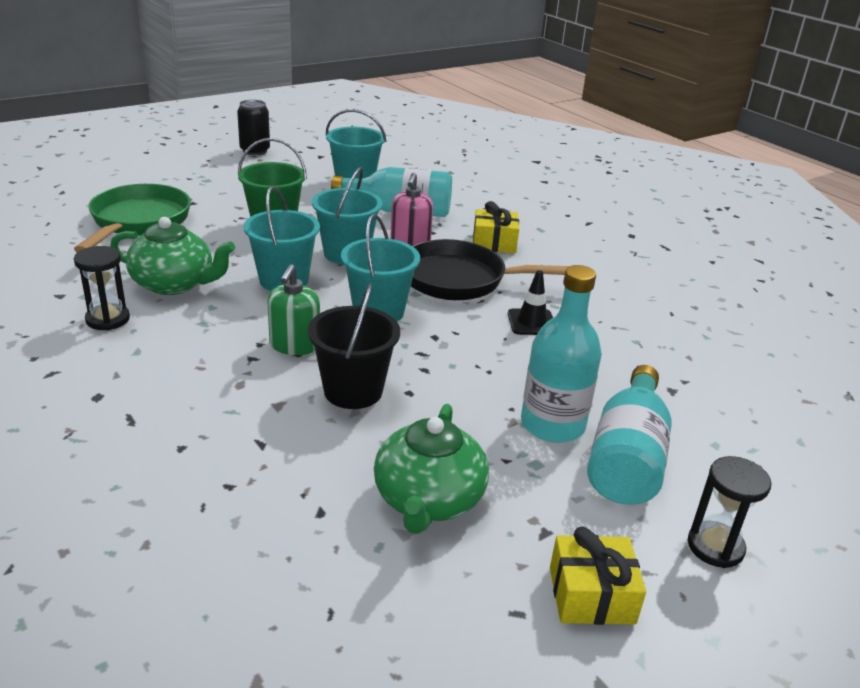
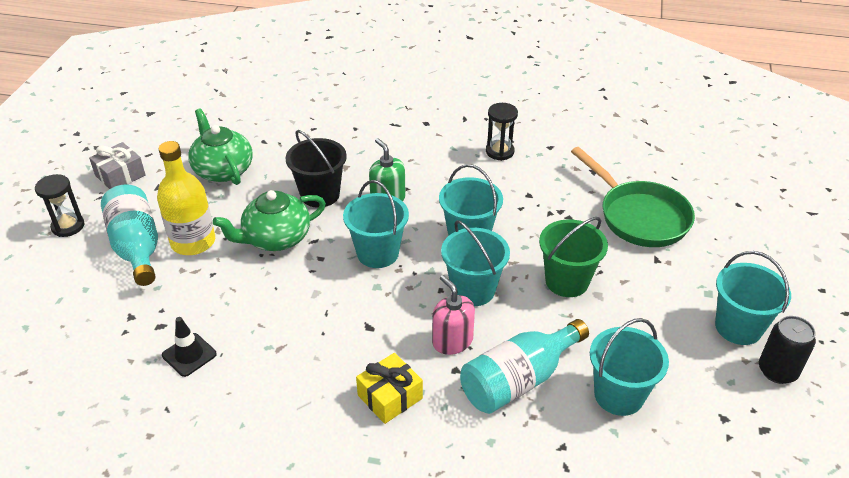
camera: 140 degrees right, 10 degrees up
(174, 284) = (517, 191): green teapot -> green teapot (276, 238)
(230, 166) = (738, 327): none -> turquoise bucket
(461, 280) = (362, 324): black pan -> none
(531, 322) = (270, 315): black traffic cone -> black traffic cone (189, 355)
(552, 425) = (193, 242): turquoise bottle -> yellow bottle
(591, 595) = (120, 175): yellow gift -> grey gift

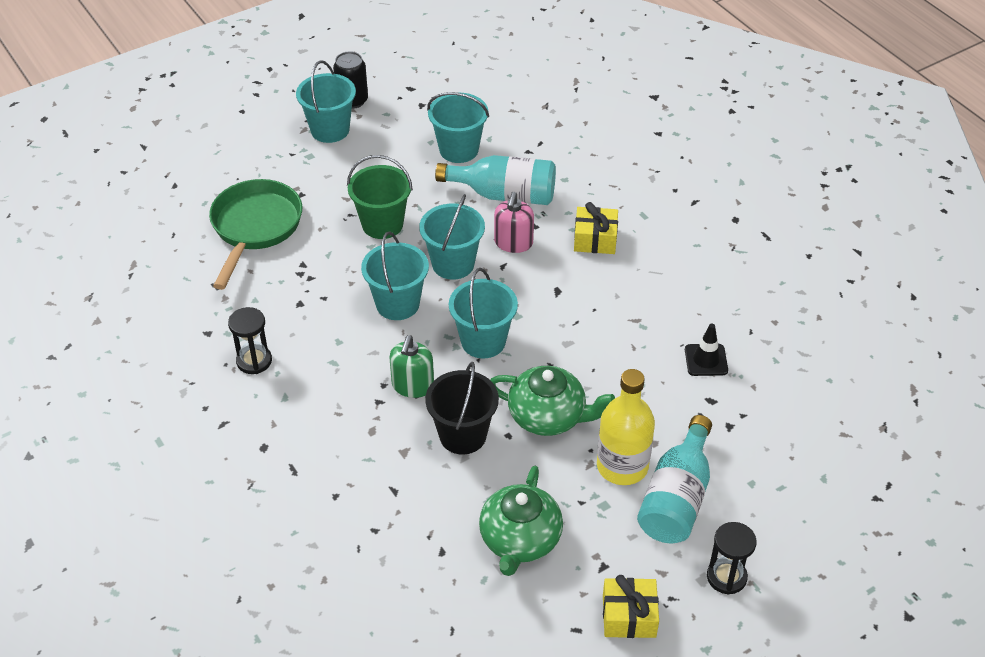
camera: 135 degrees left, 5 degrees up
(120, 175) = (629, 616): grey gift -> yellow gift

